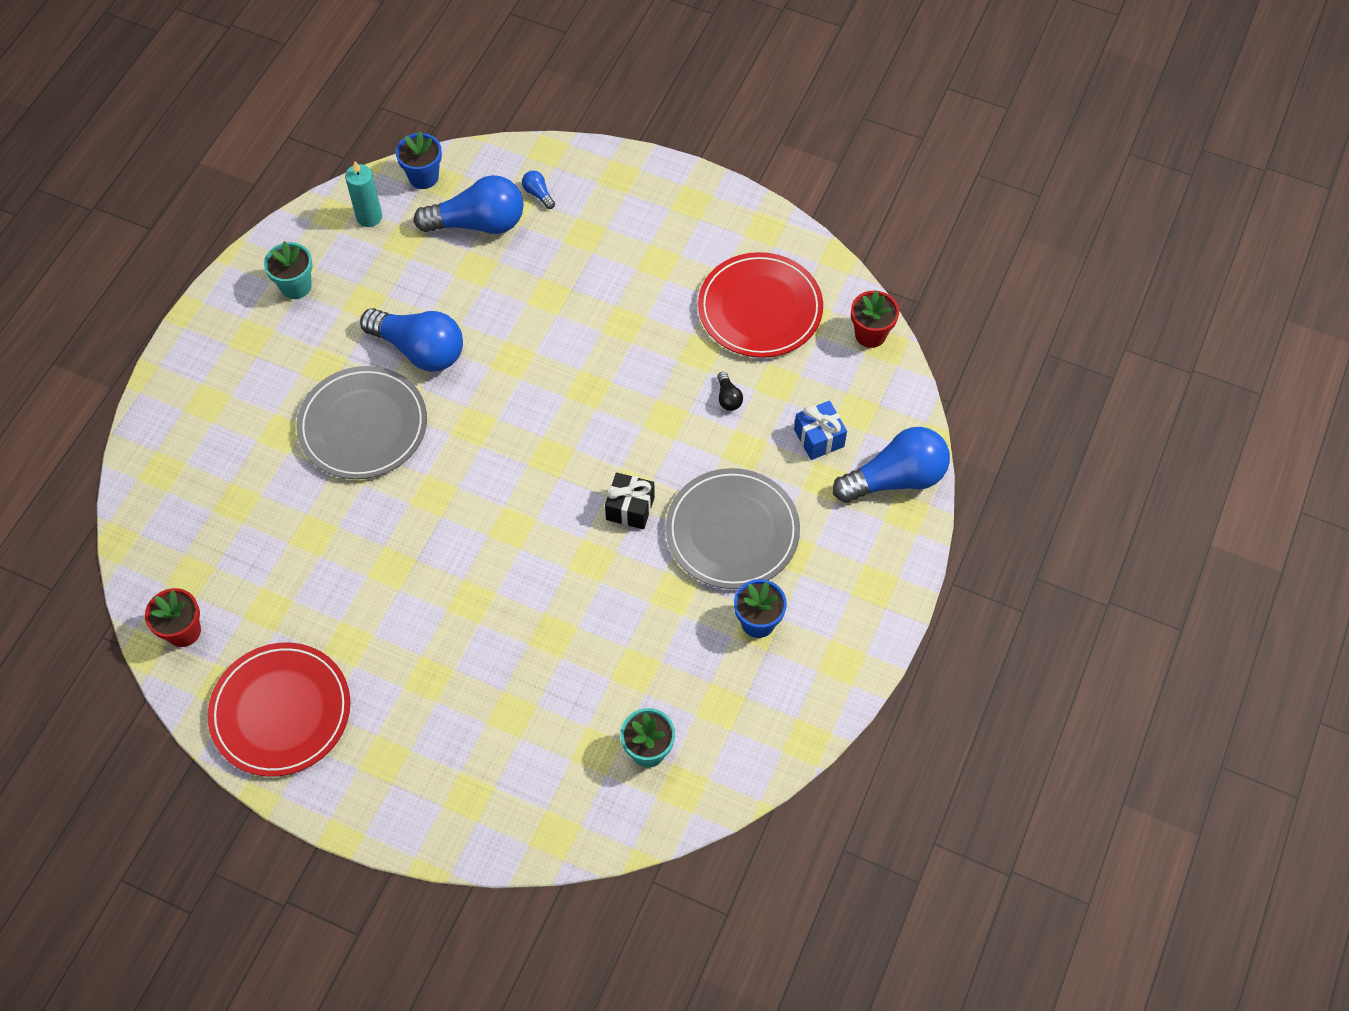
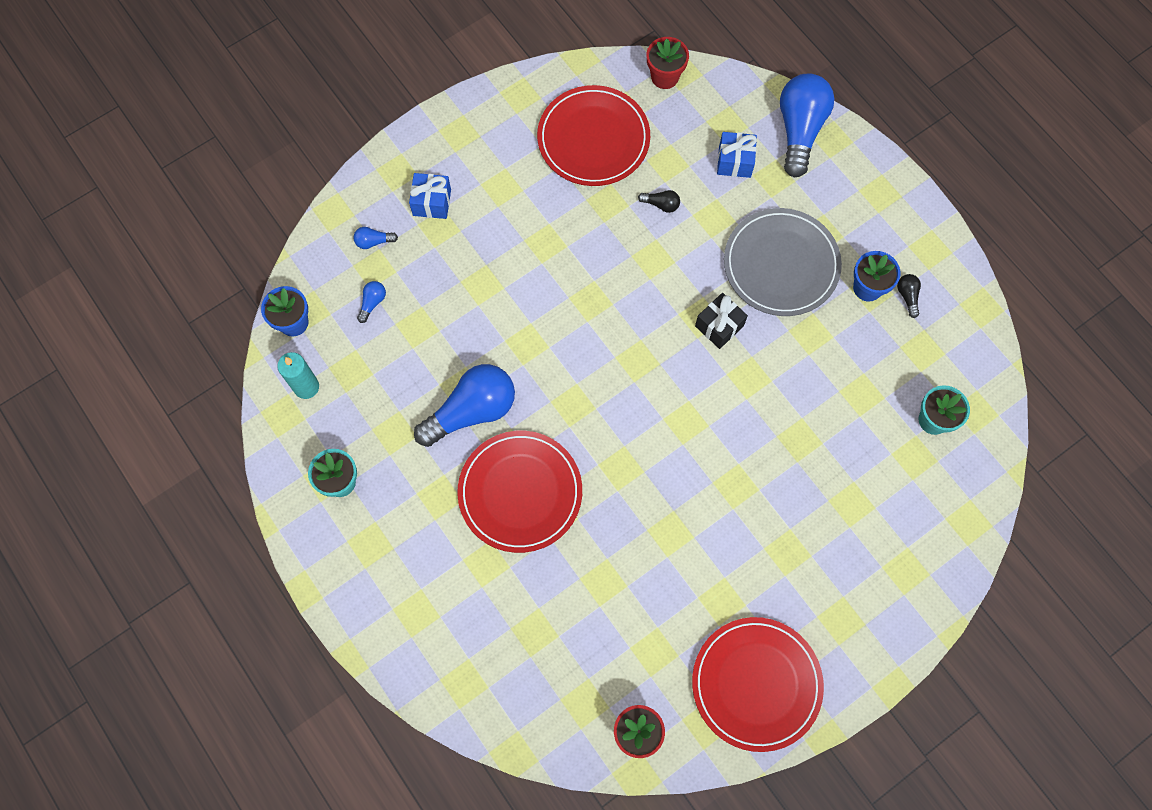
camera: 60 degrees left, 10 degrees up
(363, 426) = (520, 492): grey plate -> red plate
(478, 223) = (372, 303): blue light bulb -> blue light bulb, size x0.41
(606, 217) = (432, 202): none -> blue gift
(773, 664) = (907, 296): none -> black light bulb

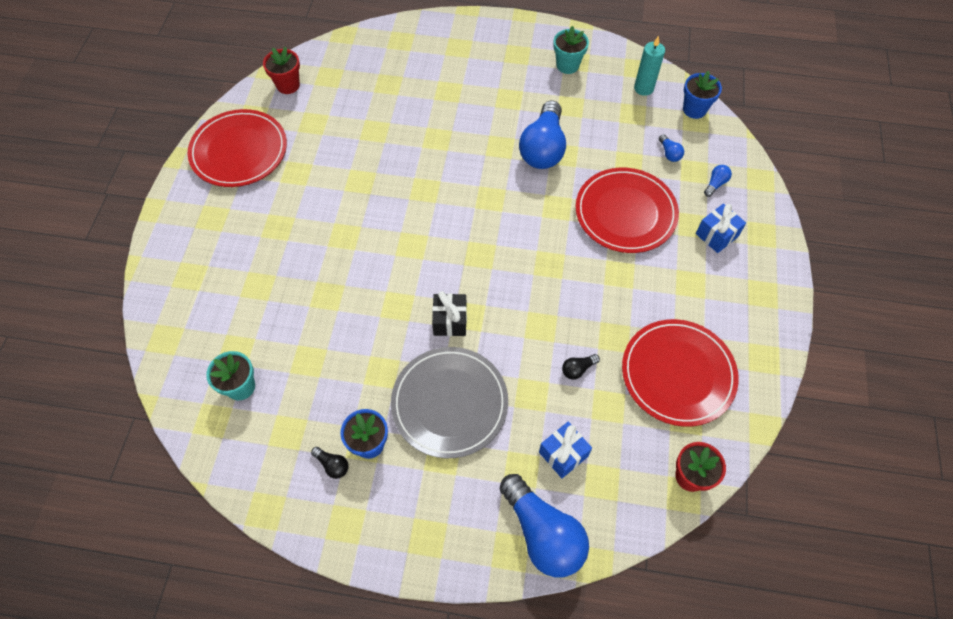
camera: 135 degrees right, 10 degrees down
(520, 492) = (468, 133): red plate -> red plate (625, 213)

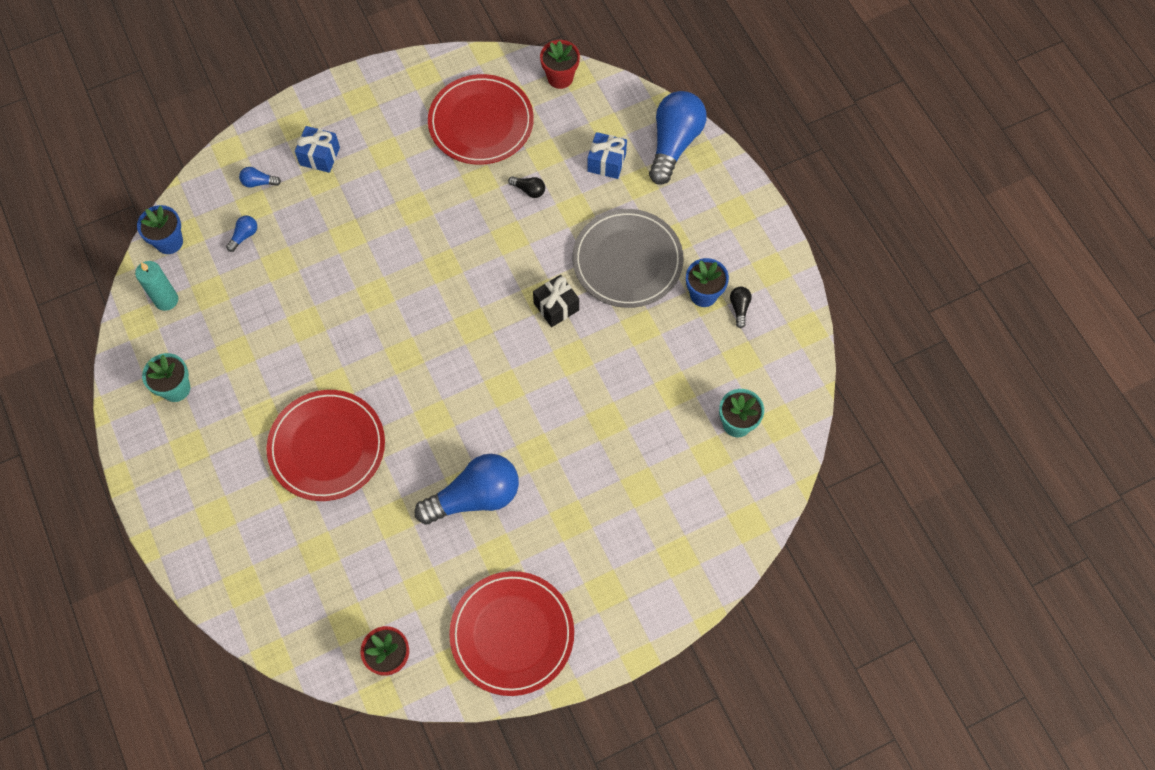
camera: 125 degrees left, 5 degrees up
(543, 148) = (310, 346): blue light bulb -> blue light bulb (475, 497)
(625, 213) = (343, 236): red plate -> red plate (327, 447)

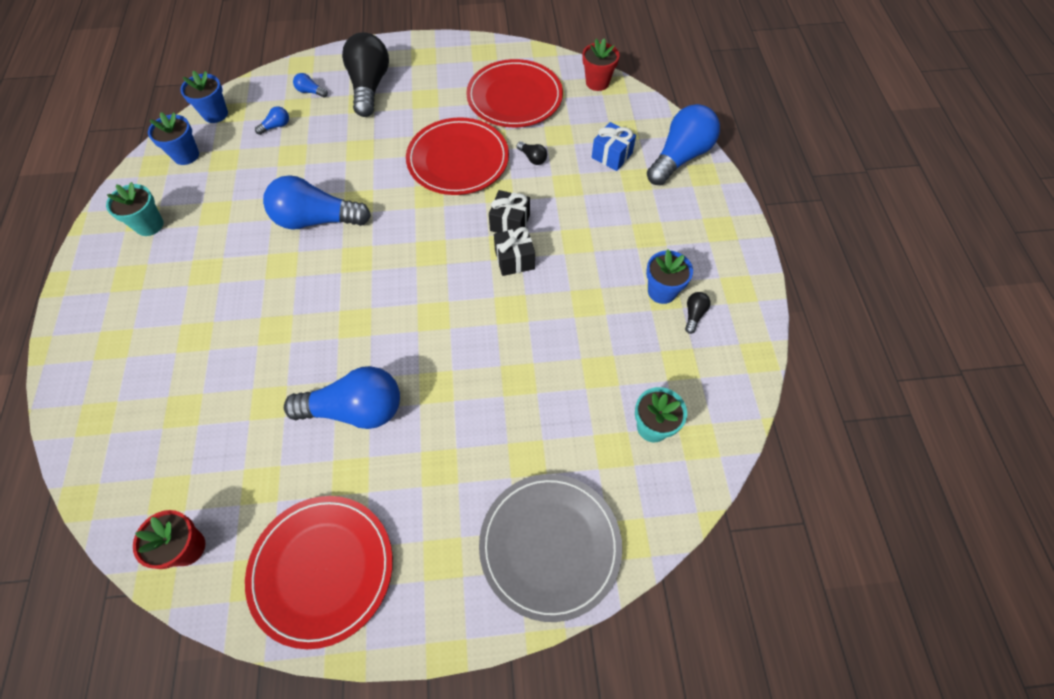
camera: 20 degrees right, 5 degrees down
(166, 300) = (186, 155): turquoise candle -> blue flower pot
(320, 156) = (369, 86): blue gift -> black light bulb
(327, 447) = (245, 316): red plate -> red plate (458, 160)
(343, 328) = (316, 220): none -> blue light bulb
(536, 269) = (510, 223): none -> black gift
(627, 261) = (598, 240): grey plate -> grey plate (550, 546)

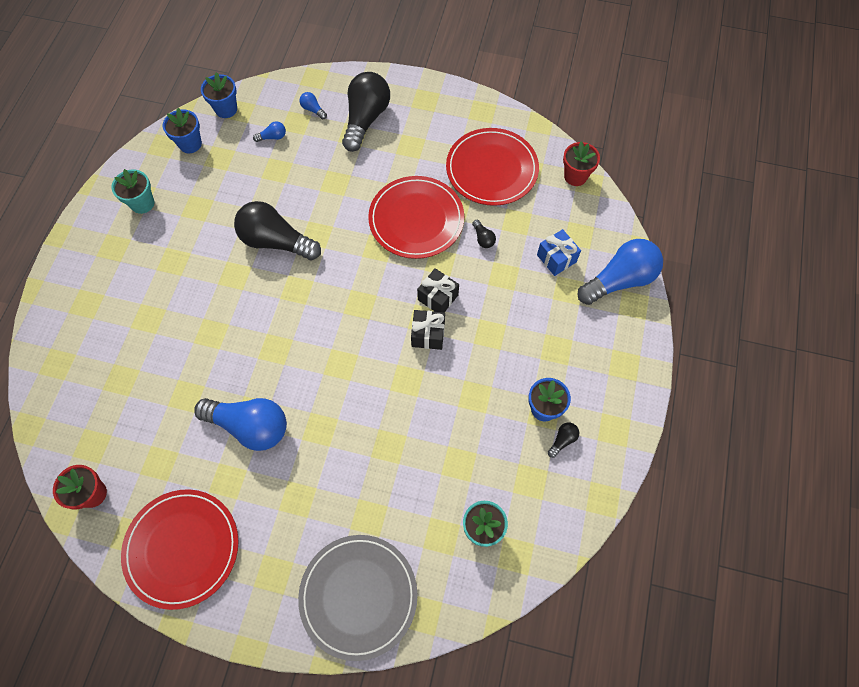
camera: 20 degrees right, 5 degrees up
(316, 220) = (276, 241): blue light bulb -> black light bulb

